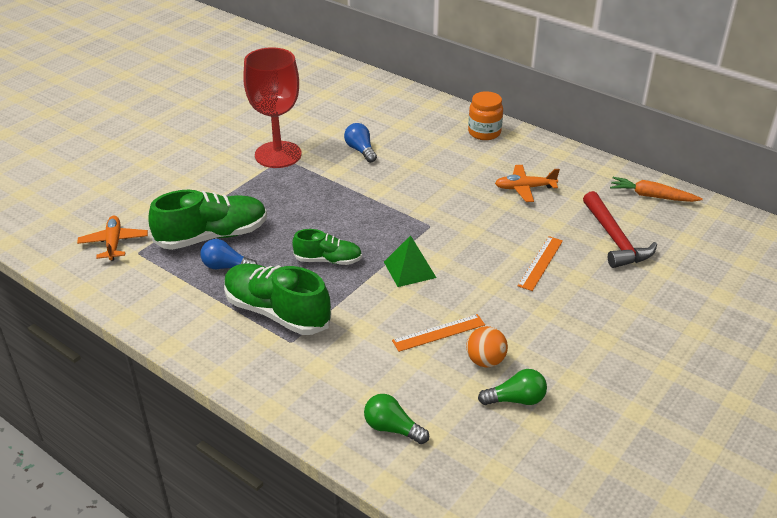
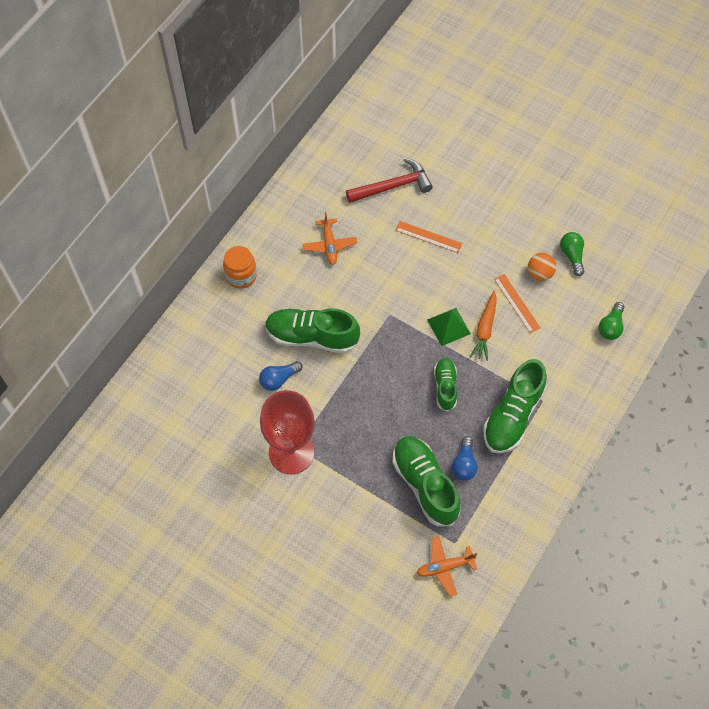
camera: 95 degrees left, 25 degrees up
(407, 172) = (312, 337): none -> green shoe
(652, 196) = (333, 156): orange carrot -> orange carrot (485, 329)

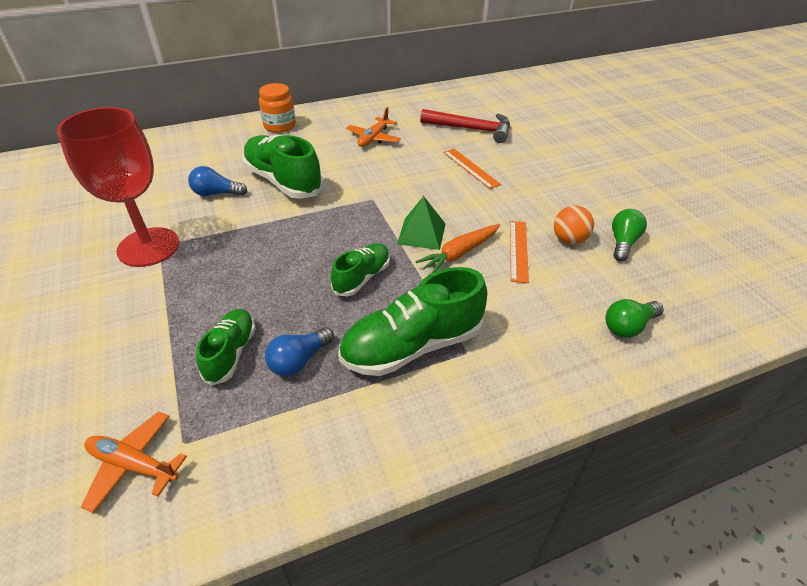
camera: 35 degrees right, 20 degrees down
(425, 485) = (231, 353): green shoe -> green shoe, size x0.58

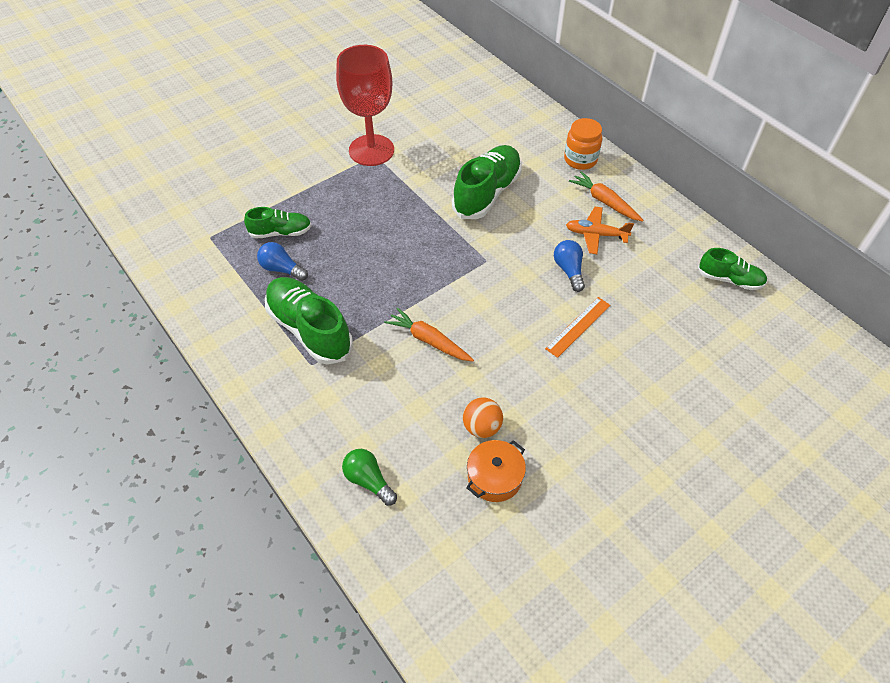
camera: 75 degrees right, 10 degrees up
(134, 464) = (193, 222): orange plane -> none
(216, 193) = (451, 159): blue light bulb -> blue light bulb (569, 270)
(339, 126) = (604, 202): none -> orange carrot
(362, 278) = (376, 281): green shoe -> green shoe (729, 279)
(421, 233) = (448, 307): green pyramid -> none
(471, 129) = (664, 314): red hammer -> none
(518, 250) = (449, 385): orange ruler -> none
(622, 243) = (494, 477): green light bulb -> orange pot

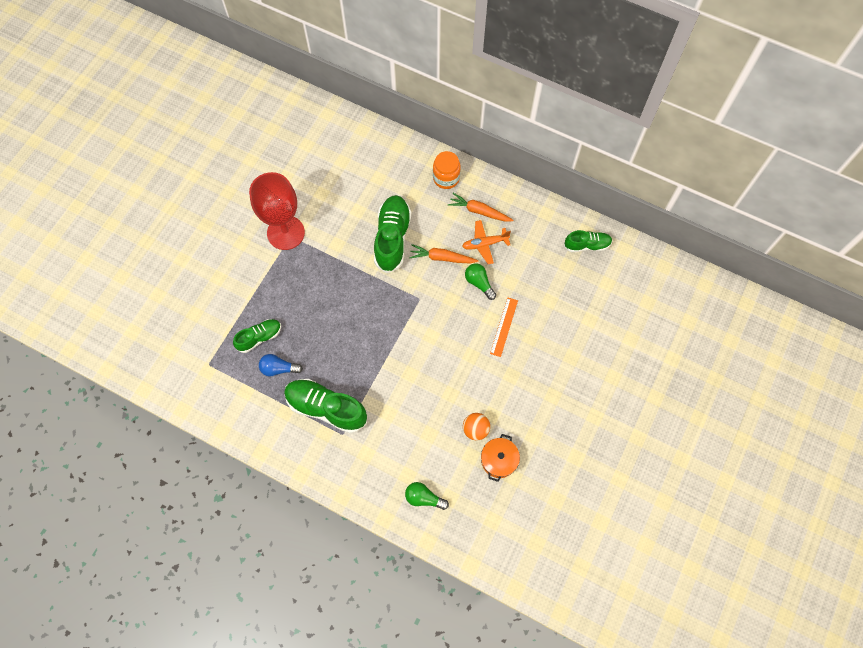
camera: 25 degrees left, 15 degrees up
(429, 340) = (411, 381): orange carrot -> orange carrot (442, 258)
(569, 270) = (479, 283): blue light bulb -> green light bulb

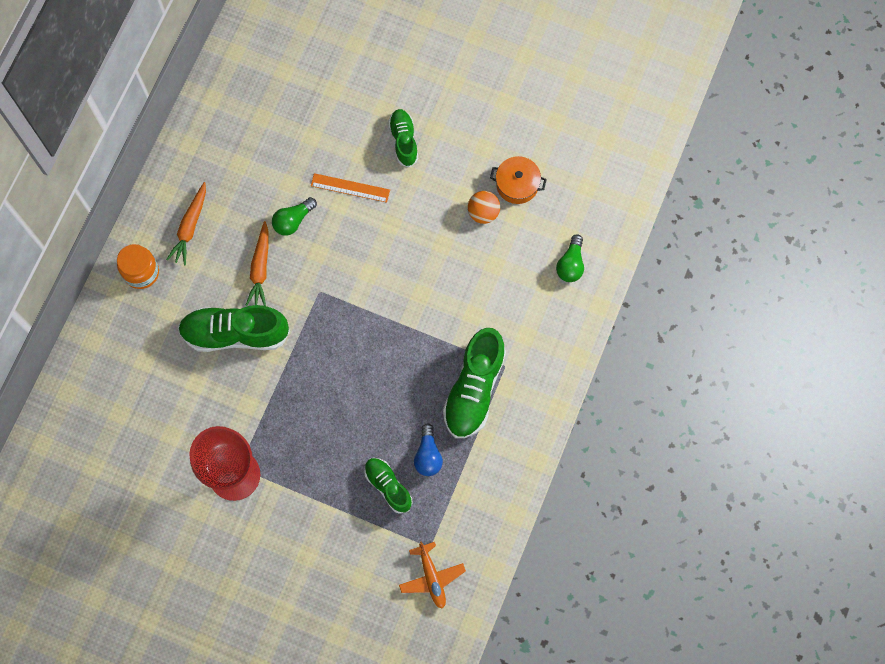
camera: 95 degrees left, 5 degrees up
(485, 244) = (237, 217): orange plane -> orange plane (431, 577)
(587, 245) = (232, 95): green shoe -> green shoe (404, 141)

